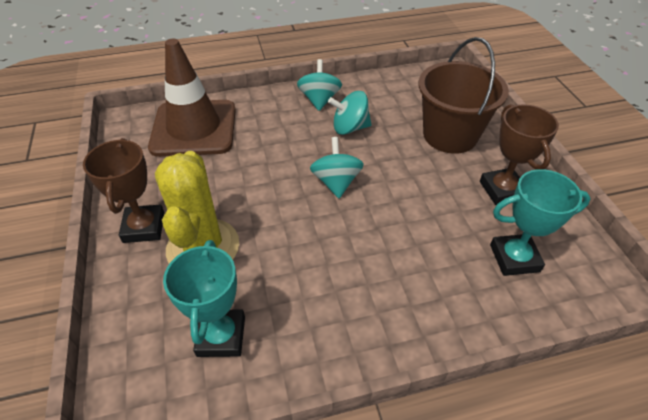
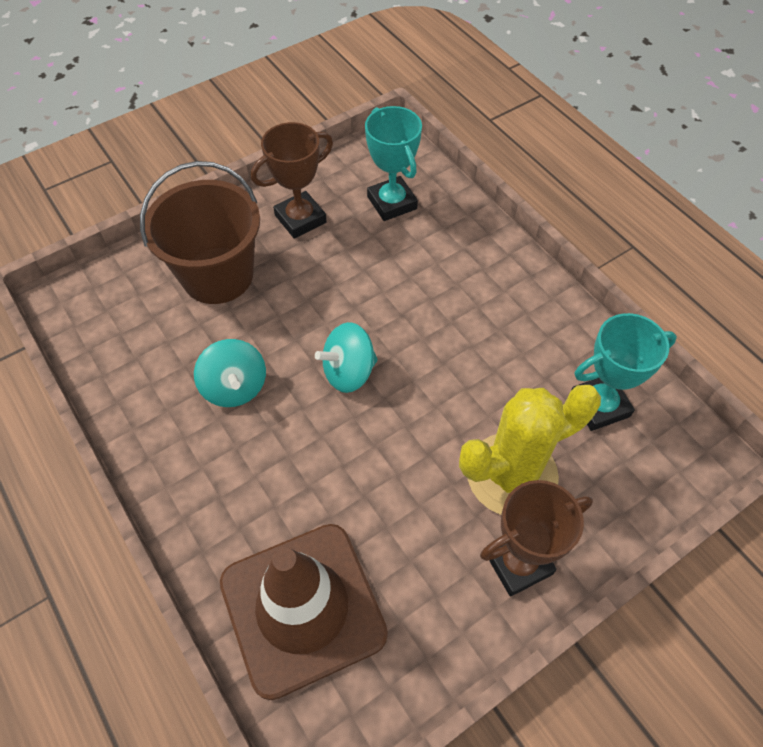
camera: 110 degrees left, 10 degrees up
(319, 100) = (176, 447): turquoise spinning top -> none

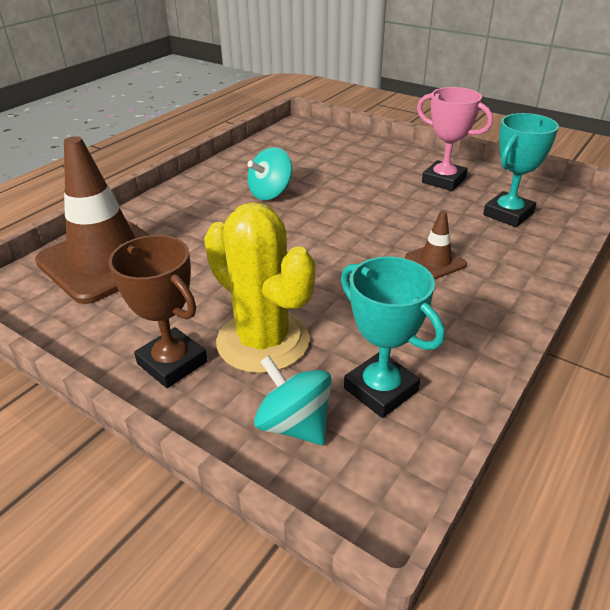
camera: 70 degrees right, 20 degrees down
(217, 275) = (359, 164): brown bucket -> none
(300, 219) = (443, 180): brown trophy -> pink trophy
(349, 372) = (315, 234): turquoise spinning top -> turquoise spinning top (294, 424)
(443, 293) = (435, 261): none -> brown traffic cone

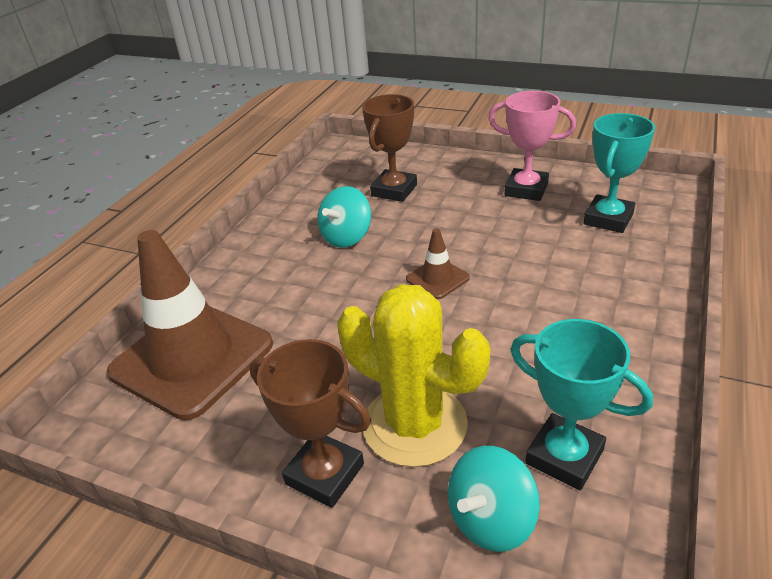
camera: 10 degrees left, 0 degrees up
(294, 424) = (491, 520): turquoise spinning top -> turquoise spinning top turned 75 degrees counterclockwise
(327, 164) = (394, 190): none -> brown trophy
(435, 261) = (557, 289): brown traffic cone -> brown traffic cone (437, 278)

